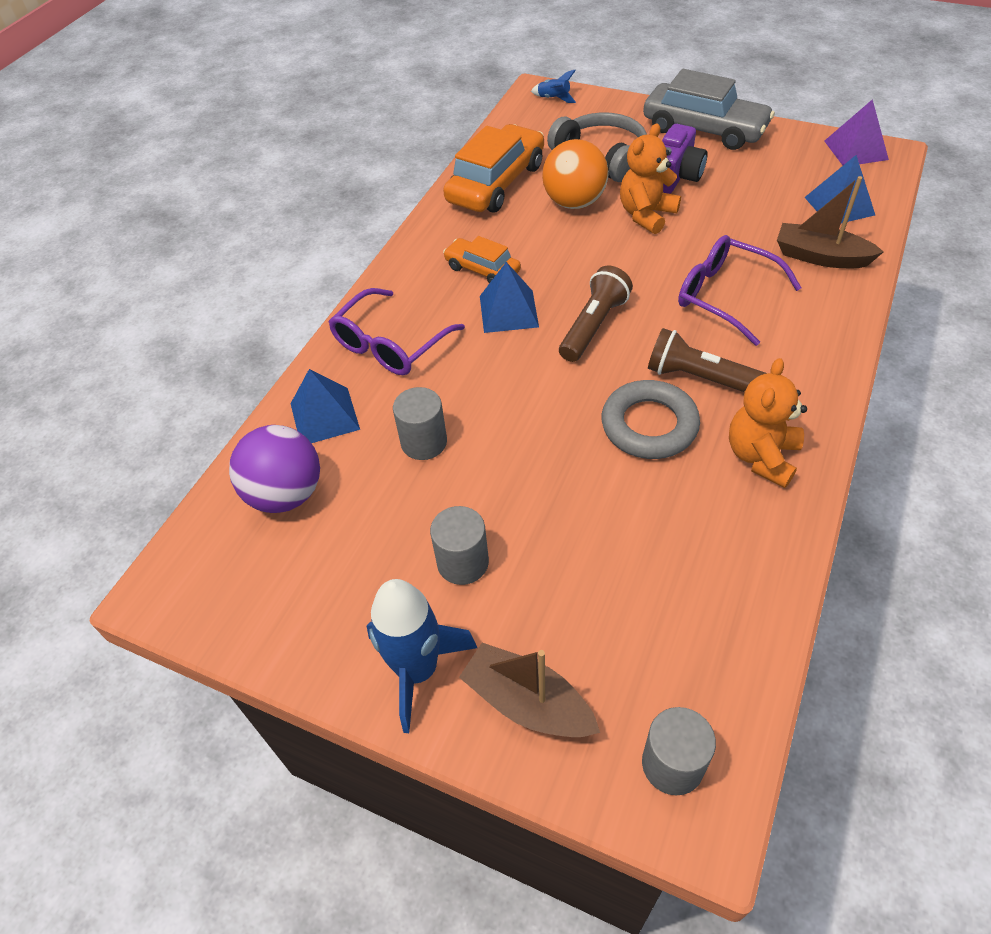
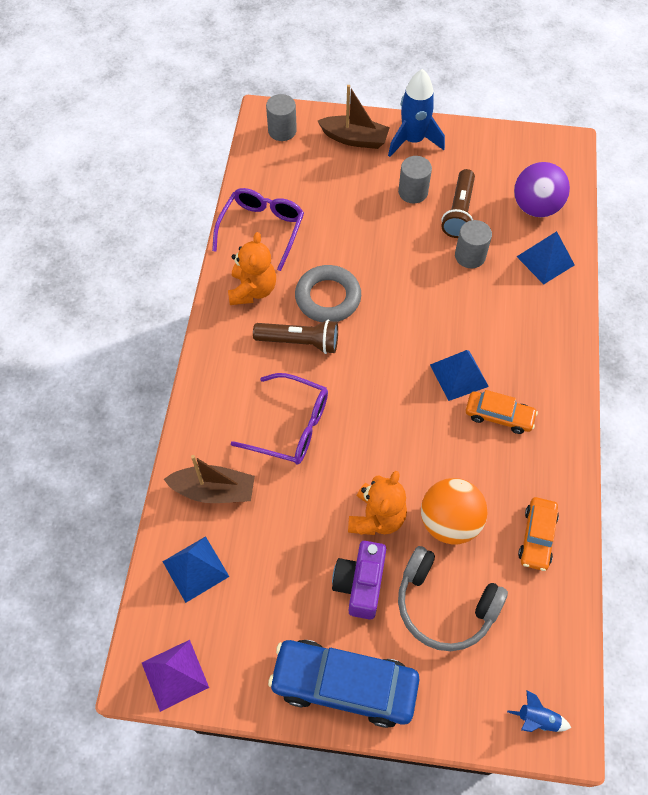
camera: 160 degrees right, 10 degrees up
(390, 345) = (534, 325): purple glasses -> purple glasses (262, 229)
(496, 183) = (537, 537): orange car -> orange car, size x0.55
(594, 326) = (388, 374): brown flashlight -> brown flashlight (459, 212)
(704, 129) = (344, 685): grey car -> blue car

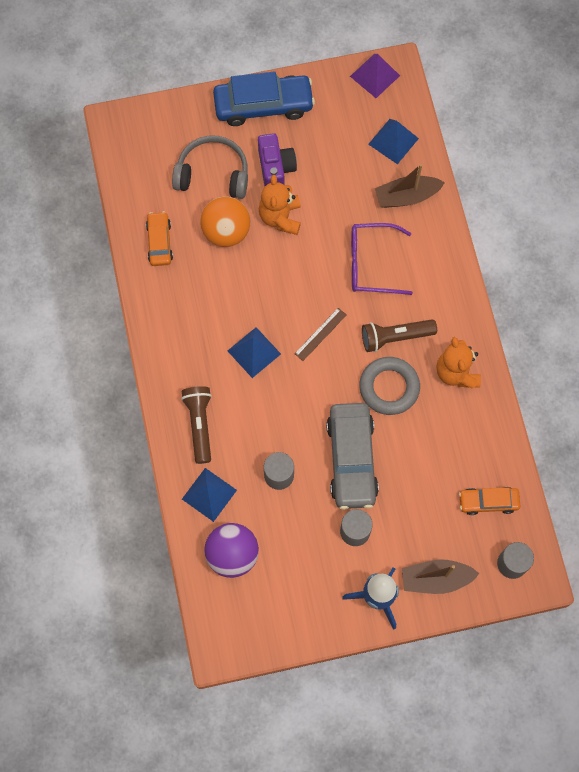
camera: 160 degrees right, 10 degrees up
(262, 229) = (477, 438): purple glasses -> none
(379, 370) = (320, 334): none -> brown ruler
(392, 248) = (351, 459): none -> grey car
(459, 212) = (304, 522): brown flashlight -> brown flashlight (200, 424)
(499, 416) = (212, 327): orange car -> orange car (488, 502)
(537, 719) = (133, 126): blue rocket -> none

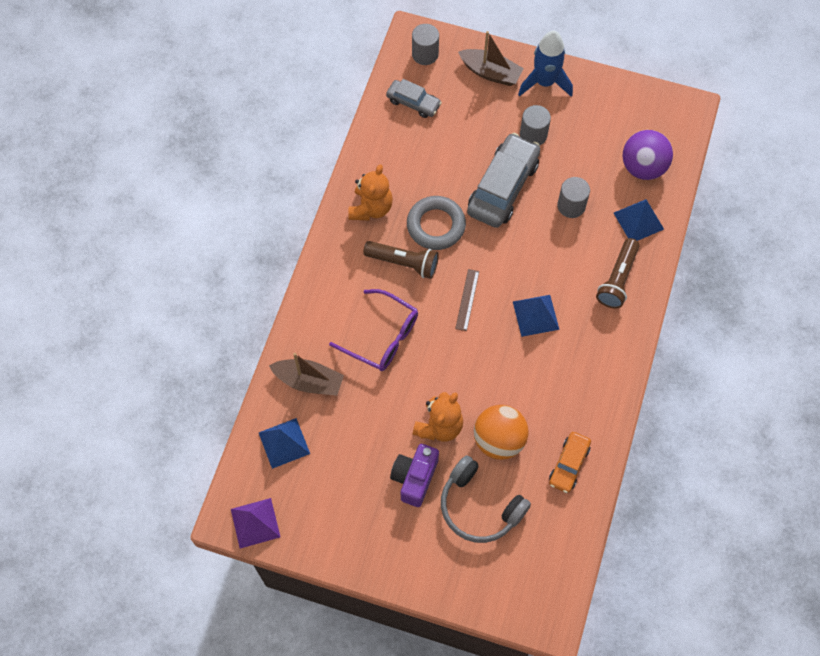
camera: 150 degrees left, 5 degrees down
(263, 105) = (386, 553): blue car -> none
(320, 334) = (467, 300): brown ruler -> brown ruler turned 60 degrees counterclockwise
(488, 502) = (413, 102): orange car -> grey car

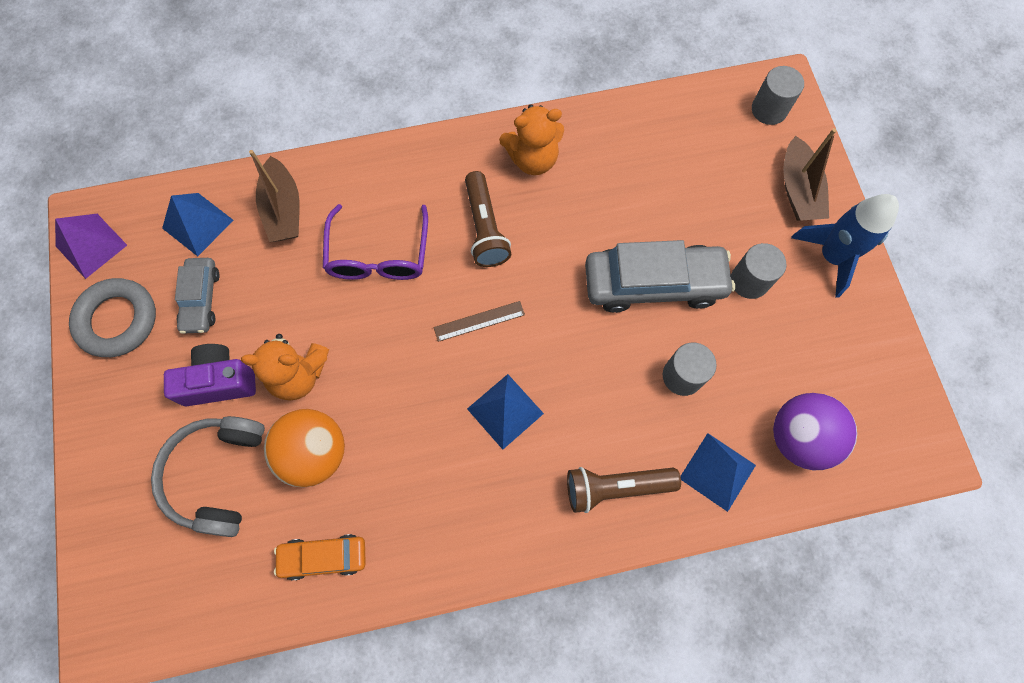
camera: 60 degrees right, 5 degrees up
(413, 102) = (697, 131): grey car -> grey car (201, 299)
(436, 225) = (554, 237): grey ring -> grey ring (117, 320)

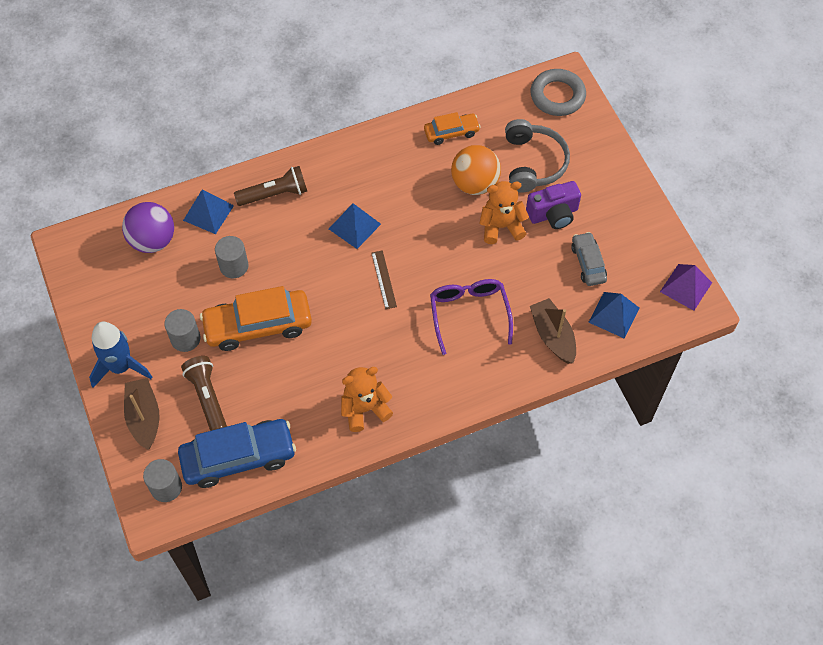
camera: 170 degrees right, 10 degrees down
(117, 320) = (641, 240): grey ring -> grey ring (557, 96)
(479, 321) = (383, 279): brown ruler -> brown ruler turned 75 degrees counterclockwise
(485, 228) = (393, 346): brown flashlight -> brown flashlight (207, 397)
(654, 283) = (258, 325): grey car -> orange car
(686, 128) = (238, 457): none -> blue car

